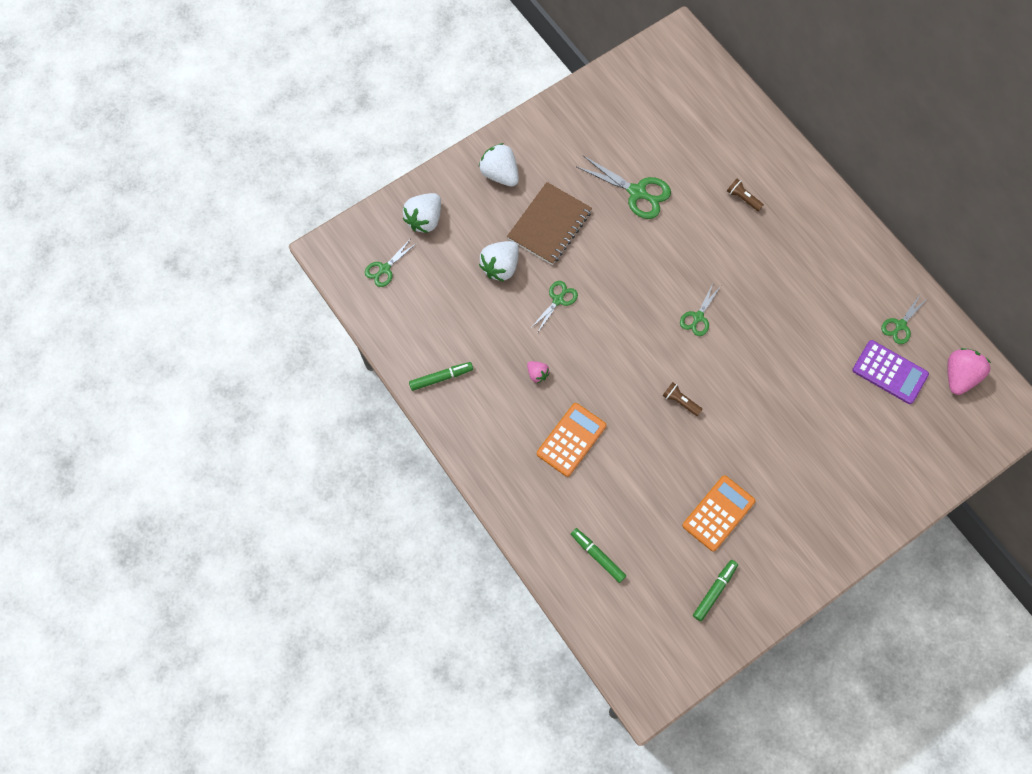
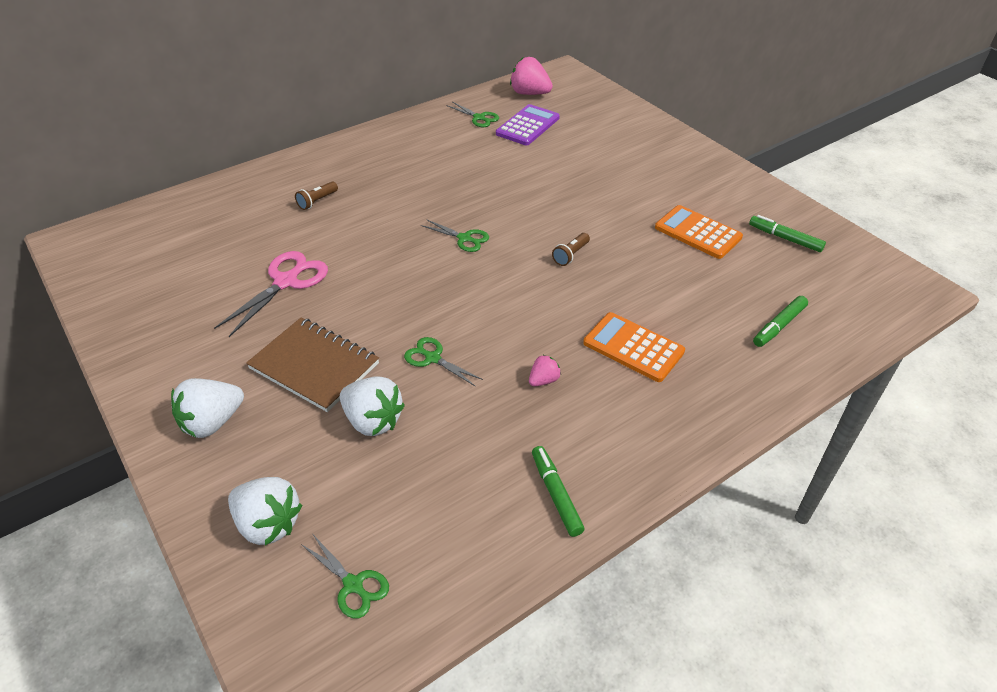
camera: 90 degrees left, 25 degrees down
(637, 192) = (286, 281): green scissors -> pink scissors

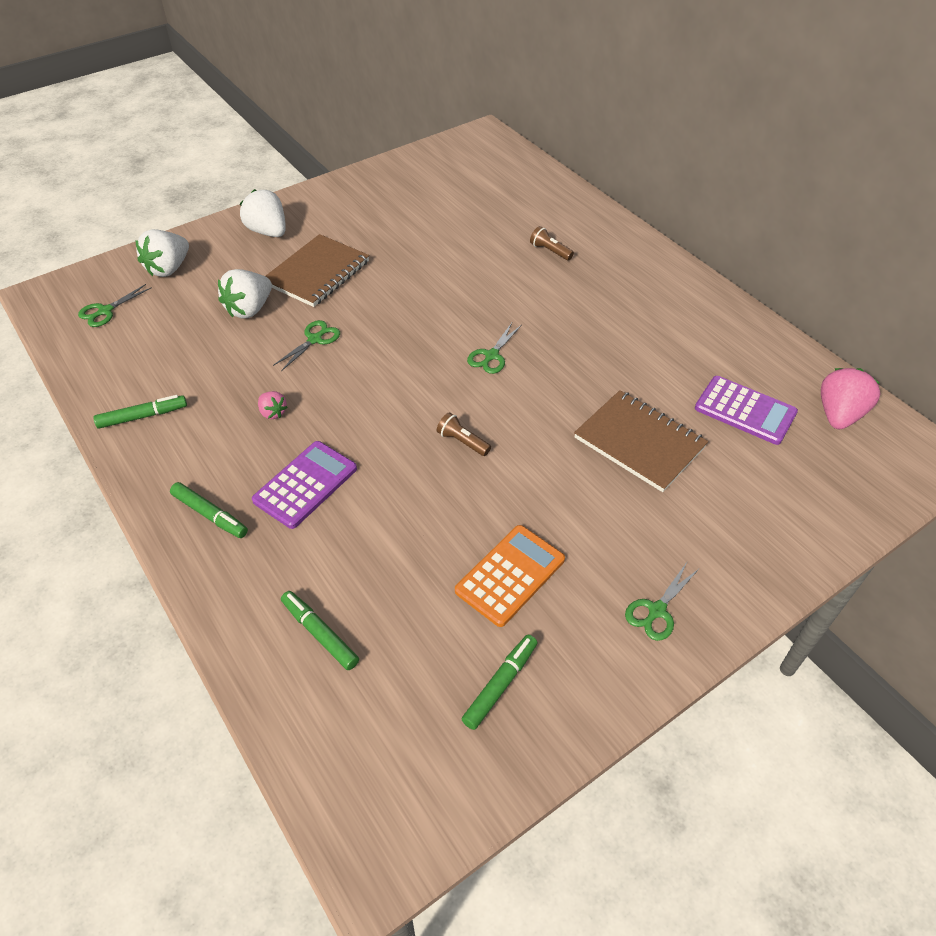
camera: 90 degrees right, 5 degrees up
(286, 281) = (426, 246): pink scissors -> none
(479, 118) = (752, 363): green scissors -> green scissors (656, 611)
(563, 170) = (639, 442): none -> brown notebook
(633, 347) = (305, 485): orange calculator -> purple calculator
(681, 411) = (210, 514): none -> green marker

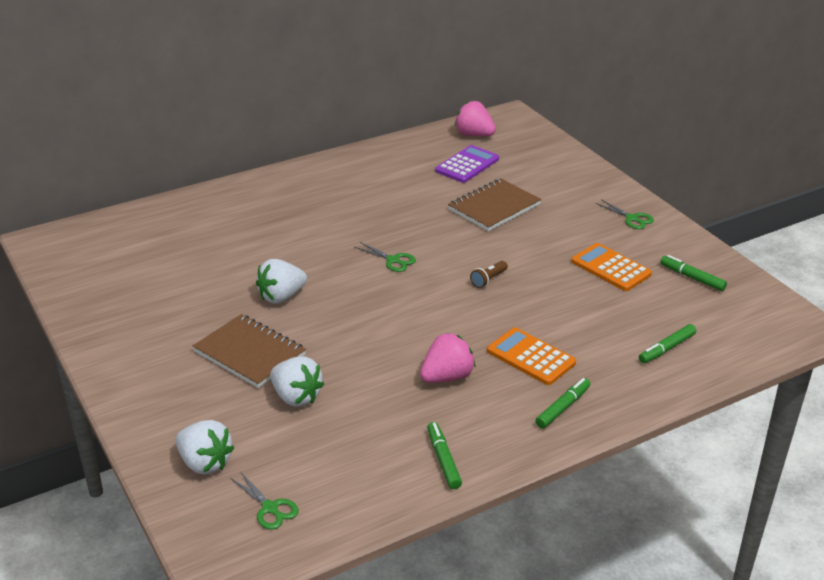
camera: 85 degrees left, 15 degrees down
(268, 232) = (162, 389): white strawberry -> white strawberry (281, 297)
(273, 412) = (447, 377): pink strawberry -> pink strawberry, size x1.90
(305, 485) = (531, 357): purple calculator -> orange calculator
(315, 339) = (352, 354): green scissors -> none
(550, 251) = (261, 221): brown flashlight -> none

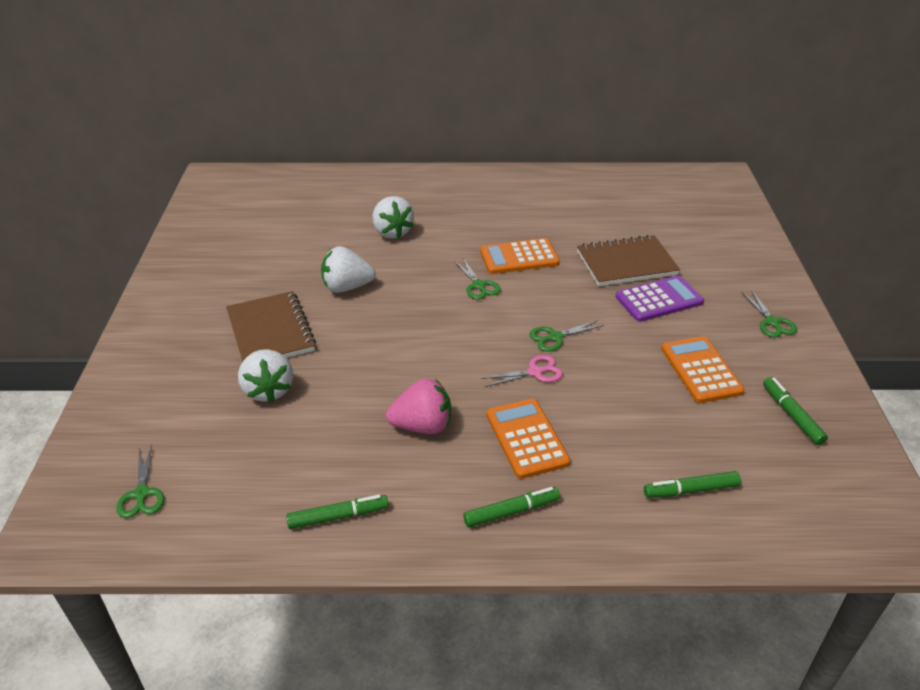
camera: 30 degrees right, 5 degrees up
(205, 463) = (135, 423): white strawberry -> white strawberry (392, 232)
(405, 228) = (519, 257): none -> orange calculator
(443, 460) = (338, 516): green marker -> green marker turned 60 degrees clockwise
(467, 165) = (635, 213): purple calculator -> purple calculator (659, 299)
(474, 135) = (667, 185): pink strawberry -> none
(488, 280) = (555, 337): brown flashlight -> green scissors
(496, 310) = (535, 372): none -> pink scissors

